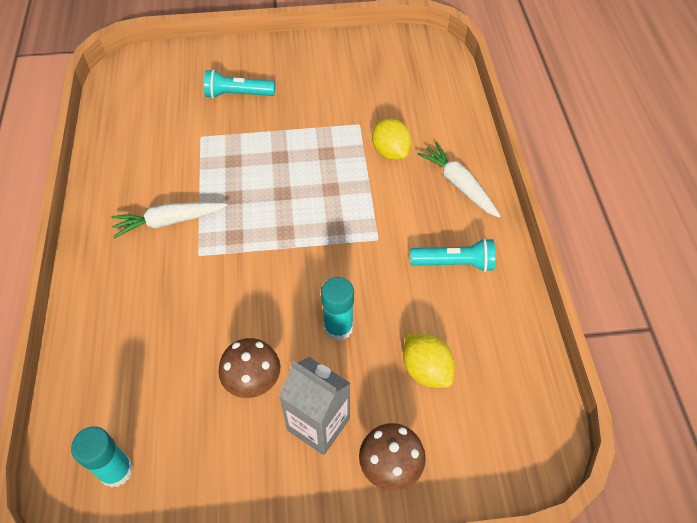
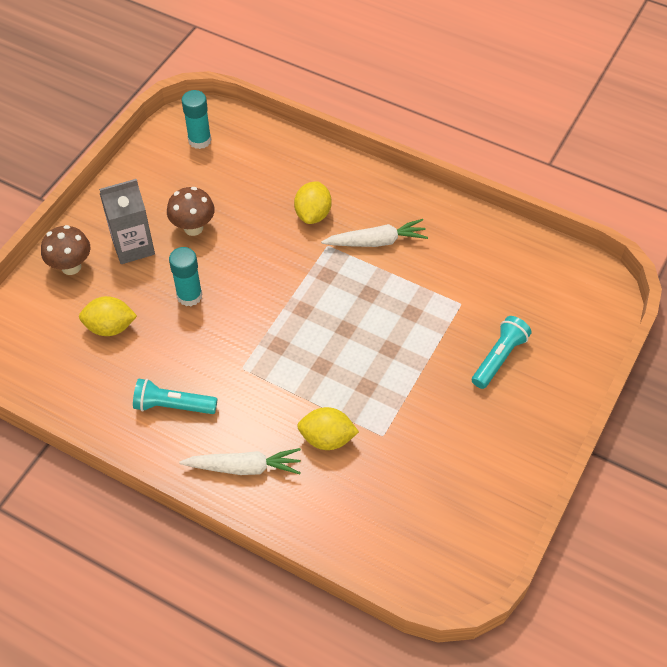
camera: 125 degrees right, 0 degrees up
(166, 288) = (313, 214): none -> yellow lemon
(169, 222) = (376, 241): white carrot -> white carrot turned 60 degrees clockwise
(454, 263) = (173, 405): turquoise flashlight -> turquoise flashlight turned 60 degrees clockwise

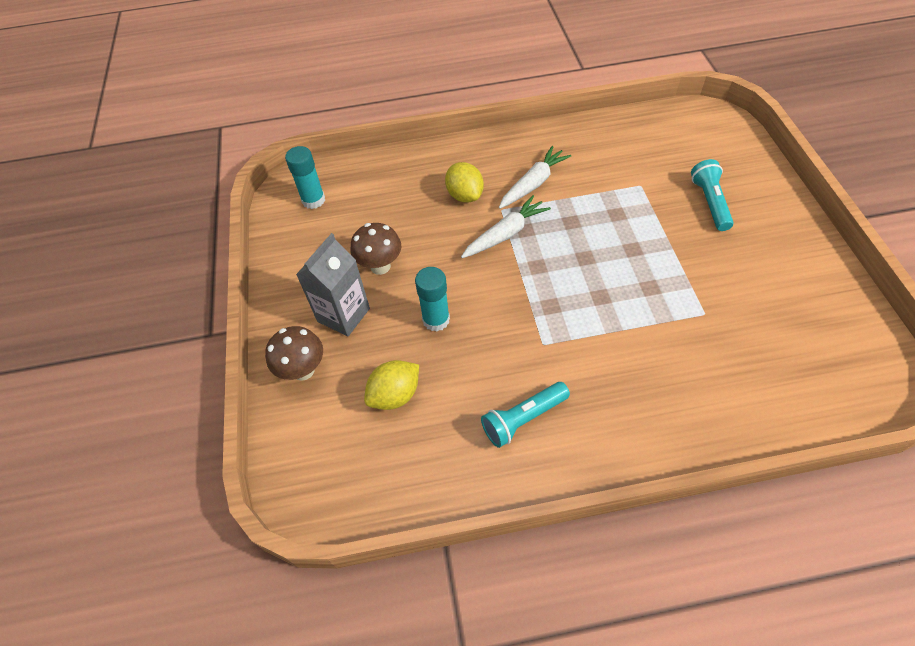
camera: 35 degrees left, 0 degrees up
(244, 467) = (638, 422): white carrot -> white carrot (505, 234)
(327, 438) = (671, 348): yellow lemon -> none

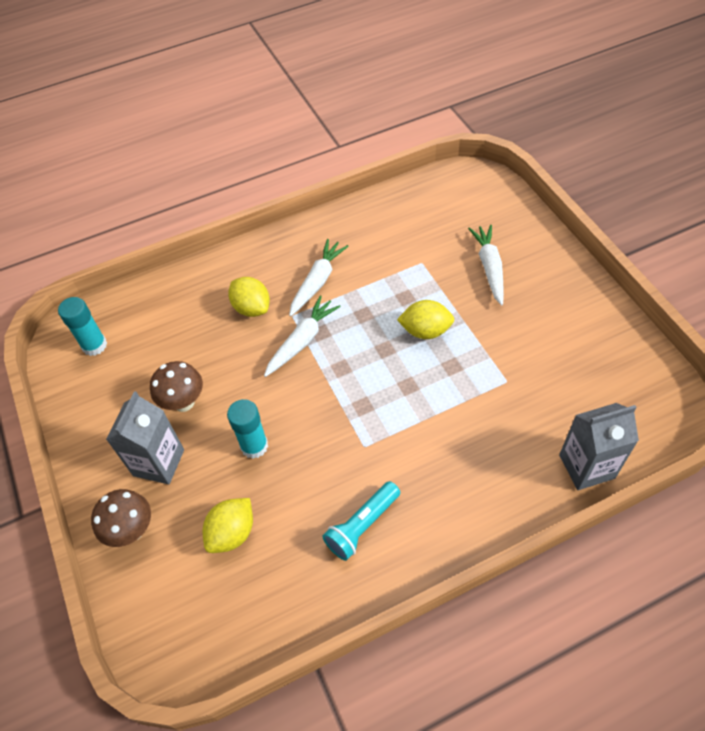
camera: 15 degrees left, 0 degrees up
(630, 249) = (425, 331): none -> yellow lemon
(709, 202) = (489, 267): turquoise flashlight -> white carrot
(775, 417) = (586, 466): none -> grey carton

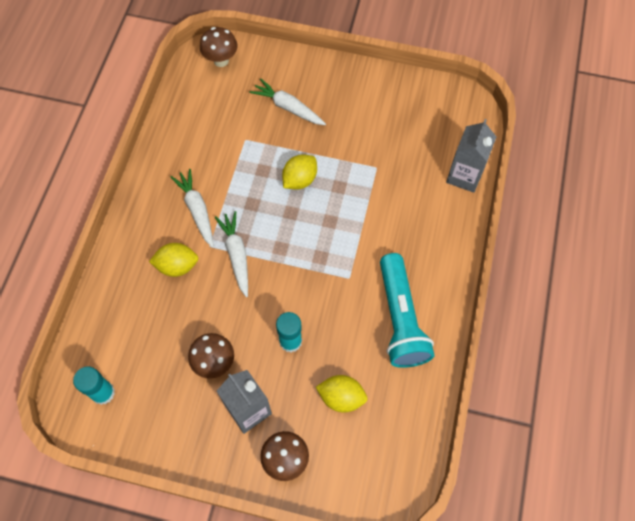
camera: 55 degrees left, 10 degrees up
(232, 533) = (341, 397): yellow lemon -> yellow lemon turned 60 degrees counterclockwise
(362, 525) = (400, 319): turquoise flashlight -> turquoise flashlight, size x1.66
(479, 190) = (221, 60): none -> brown mushroom

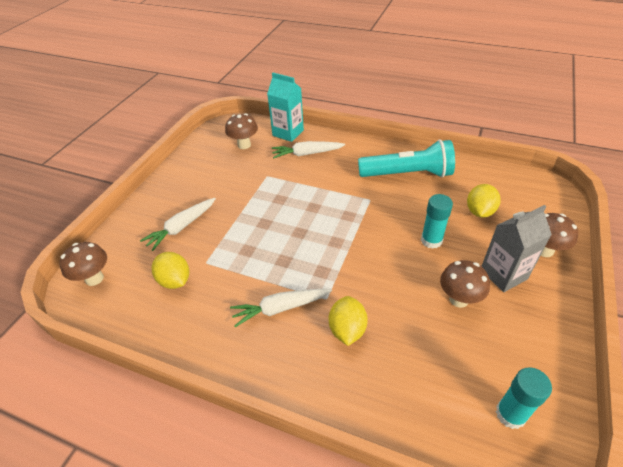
camera: 80 degrees left, 20 degrees down
(236, 255) = (339, 276): white carrot -> white carrot (307, 154)
(300, 180) = (265, 224): yellow lemon -> yellow lemon (175, 280)
(430, 133) = (244, 145): none -> brown mushroom
(464, 176) = (288, 133): grey carton -> turquoise carton

